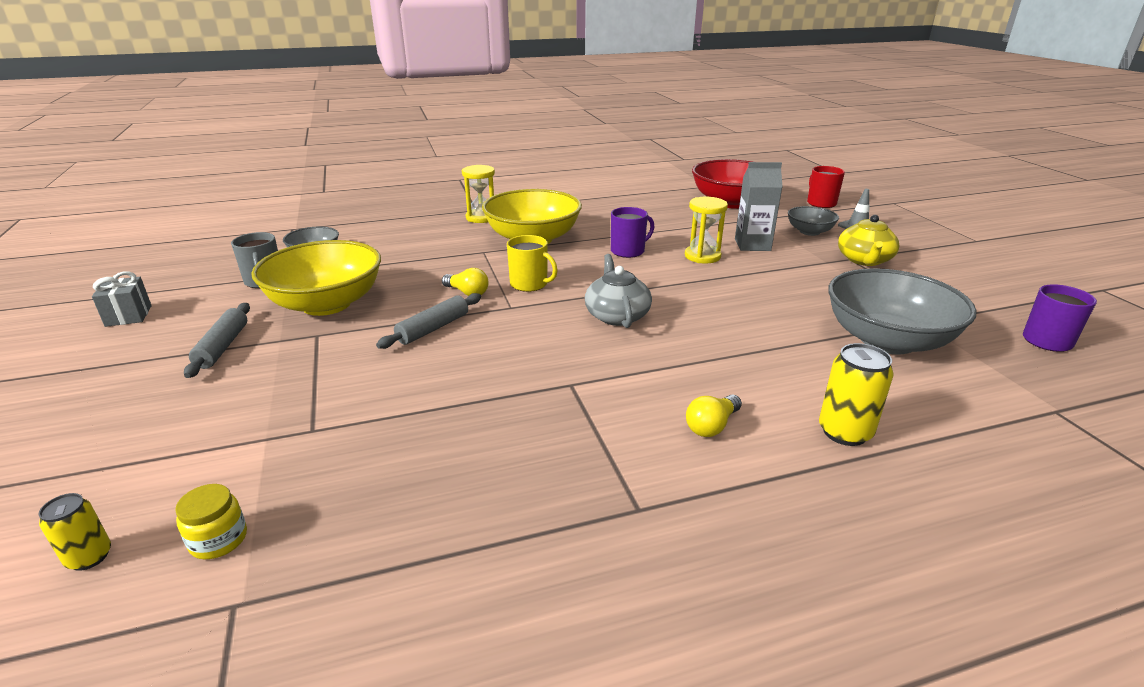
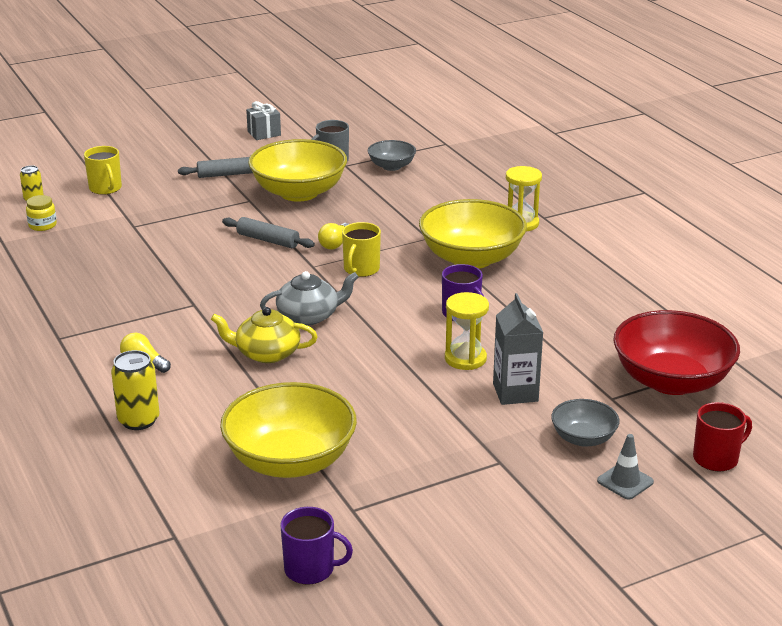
camera: 80 degrees right, 0 degrees up
(143, 459) = (105, 188): none -> yellow mug
(864, 260) = (499, 472): yellow teapot -> yellow teapot (266, 353)
(887, 340) = (290, 461): grey bowl -> yellow bowl

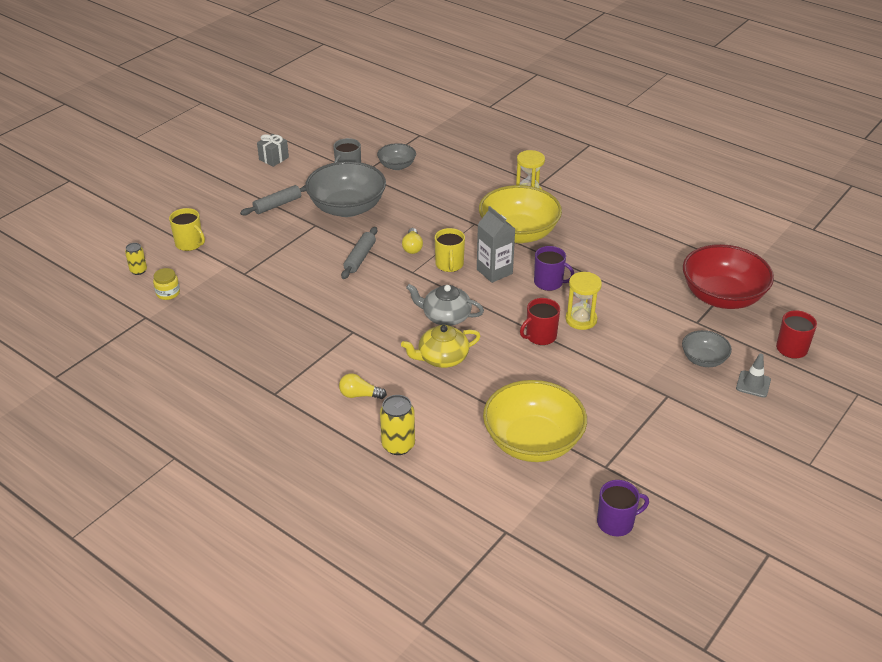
camera: 25 degrees left, 10 degrees up
(268, 240) = (360, 258): grey rolling pin -> grey rolling pin turned 75 degrees counterclockwise
(299, 192) = (347, 208): yellow bowl -> grey bowl
(309, 316) = (445, 316): grey teapot -> grey teapot turned 120 degrees counterclockwise
(400, 362) = (540, 336): none -> red mug
(515, 392) = (634, 337): grey carton -> grey carton (494, 271)

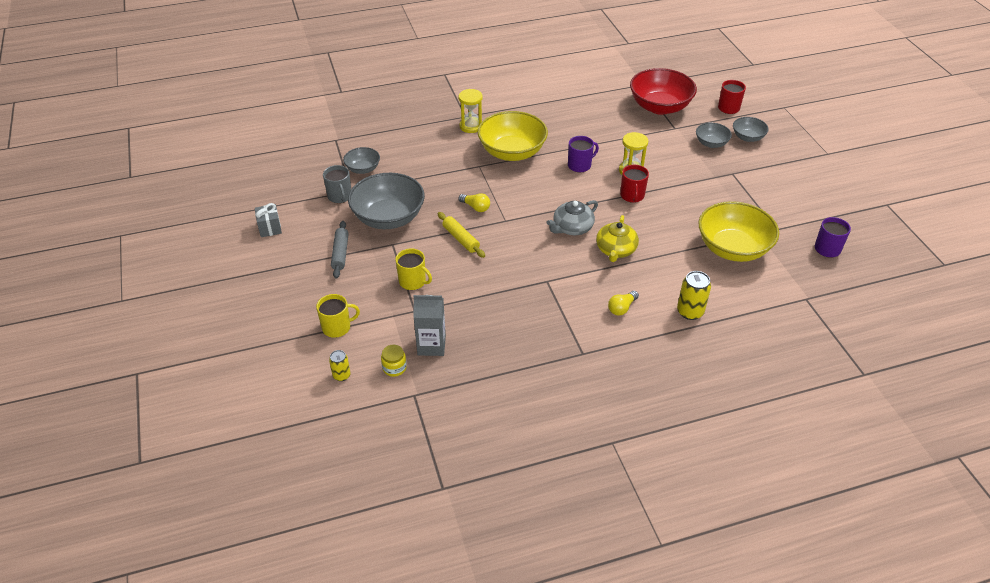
camera: 55 degrees left, 5 degrees up
(360, 258) = (461, 239): grey rolling pin -> yellow rolling pin
(449, 264) = (515, 199): yellow mug -> yellow mug (413, 281)
(494, 271) = (544, 183): grey carton -> grey carton (431, 345)
(753, 384) = (747, 137): grey traffic cone -> grey bowl

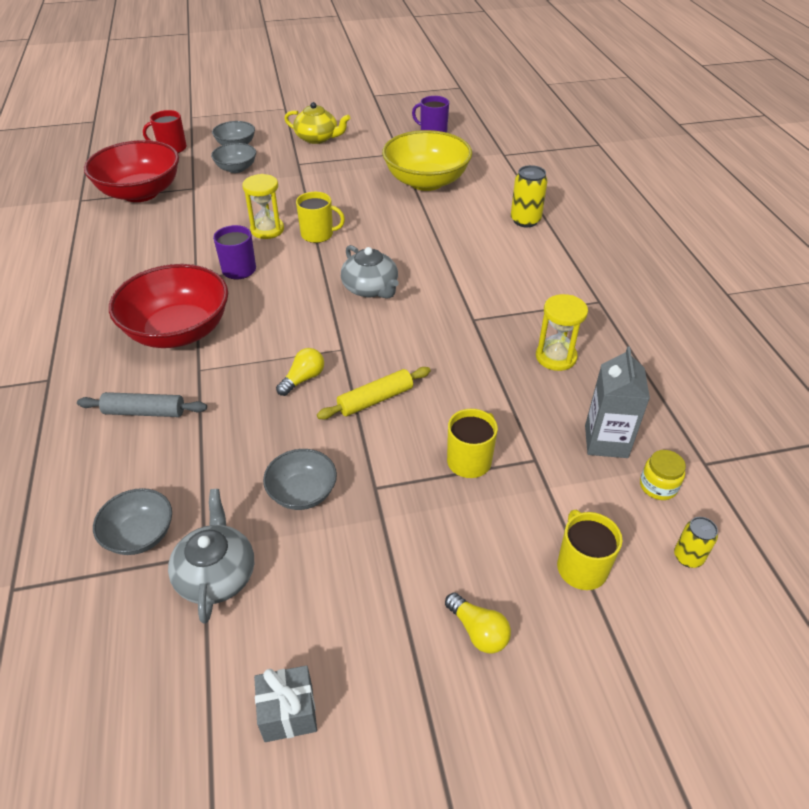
camera: 85 degrees left, 0 degrees up
(340, 196) = (216, 574): grey mug -> grey teapot
(340, 253) = (390, 568): grey rolling pin -> grey rolling pin (144, 412)
(388, 218) = (302, 492): grey bowl -> grey bowl, size x0.51
(471, 126) = (82, 374): yellow hourglass -> yellow hourglass (556, 357)
(512, 152) = (178, 331): yellow bowl -> red bowl
(615, 250) = (419, 258): yellow teapot -> yellow teapot (317, 138)
(622, 308) = (521, 265): yellow light bulb -> yellow light bulb (478, 631)
(632, 196) = (318, 234): red mug -> yellow mug

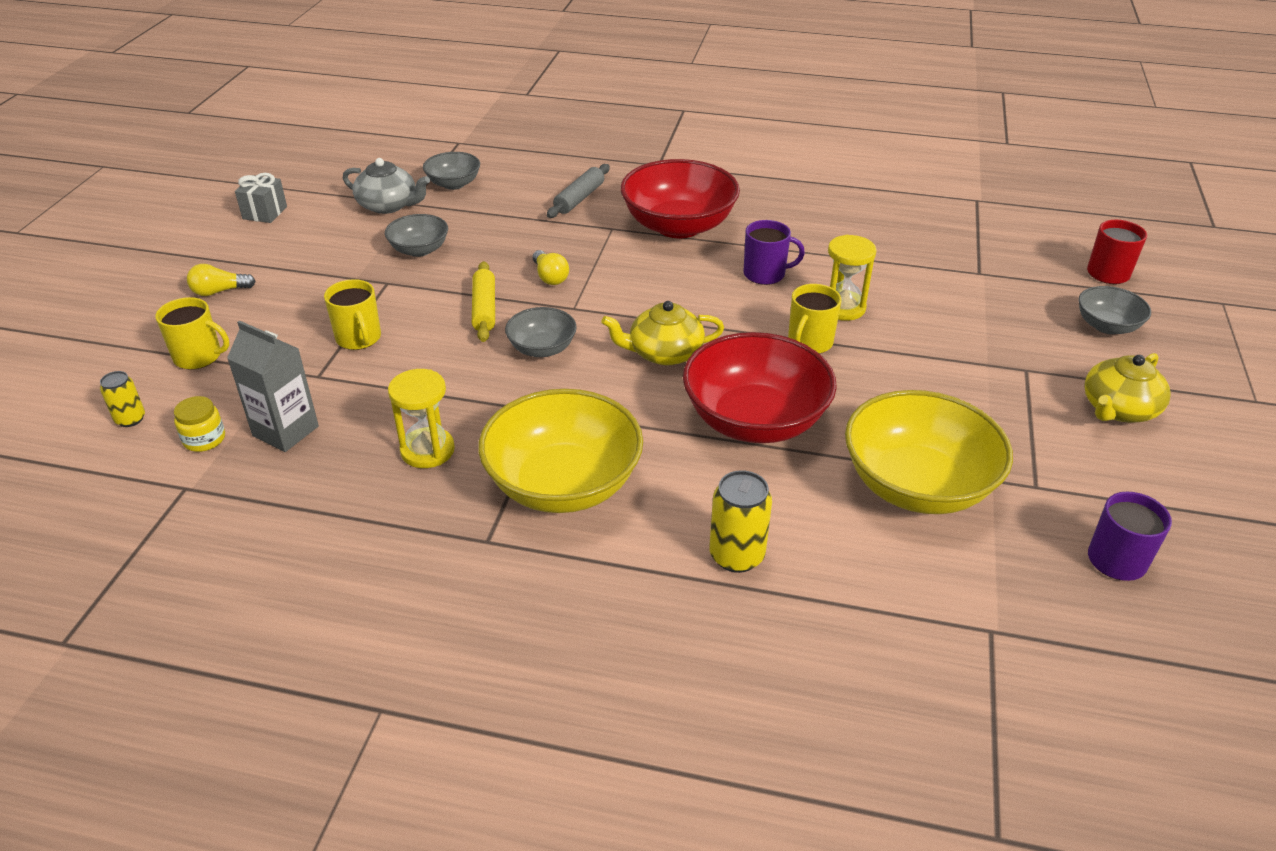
camera: 115 degrees right, 5 degrees down
(140, 193) = (980, 237): red bowl -> red bowl (754, 420)
(236, 168) = (1026, 313): grey bowl -> grey bowl (542, 348)
(370, 288) = (664, 353): grey teapot -> yellow teapot
(530, 289) = (563, 484): none -> yellow bowl

